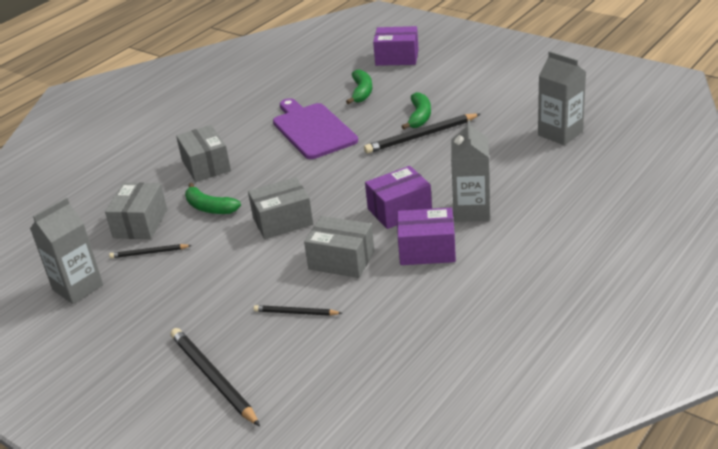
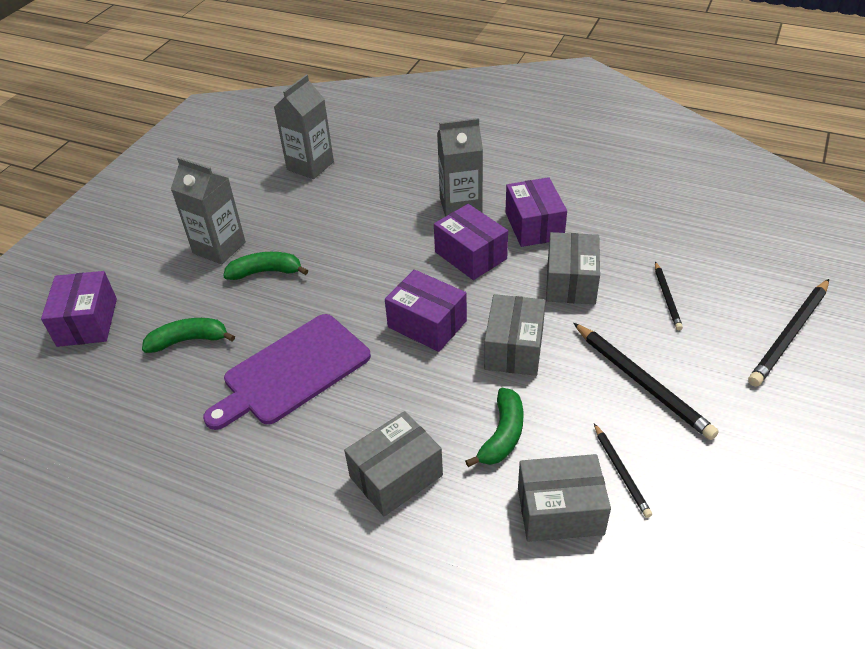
camera: 105 degrees left, 10 degrees up
(78, 287) = (723, 533): grey carton -> grey carton (219, 248)
(283, 221) = (514, 348): grey box -> grey box turned 45 degrees clockwise
(329, 184) = (427, 324): none -> purple box
(421, 136) = (313, 263): black pencil -> black pencil (642, 382)

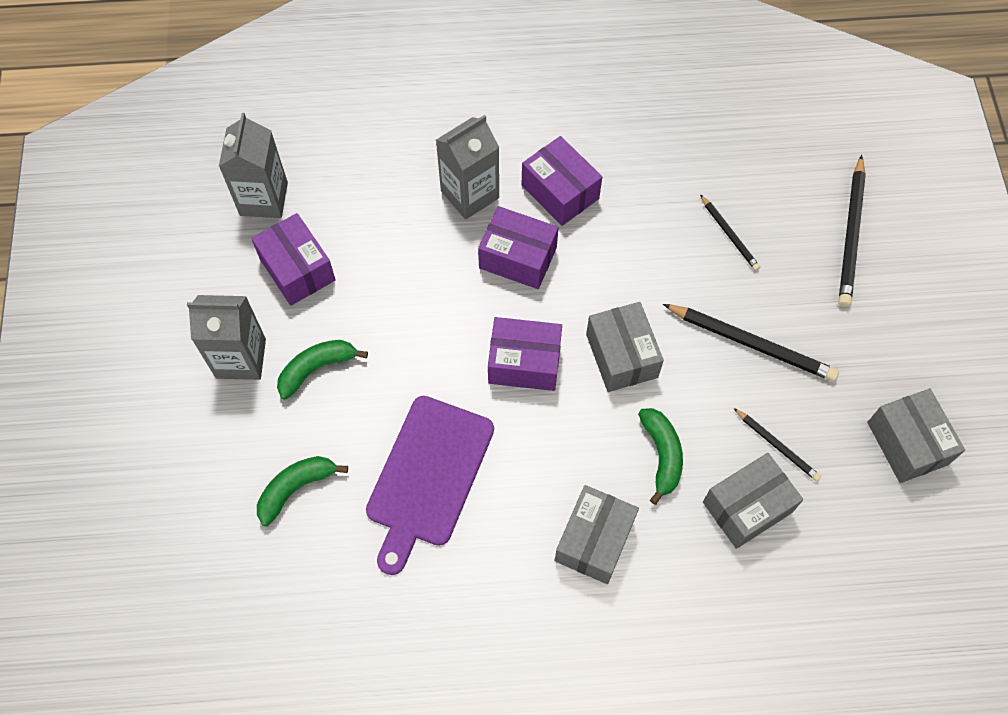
camera: 30 degrees left, 20 degrees up
(87, 322) = (166, 516): purple box -> purple box (297, 269)
(571, 282) = (633, 252): grey box -> grey box (907, 443)

